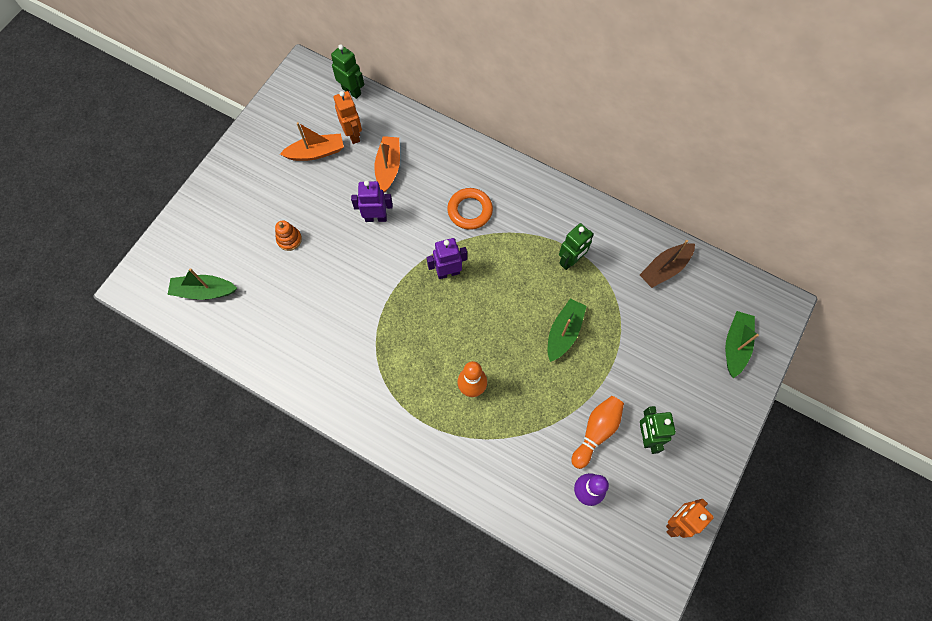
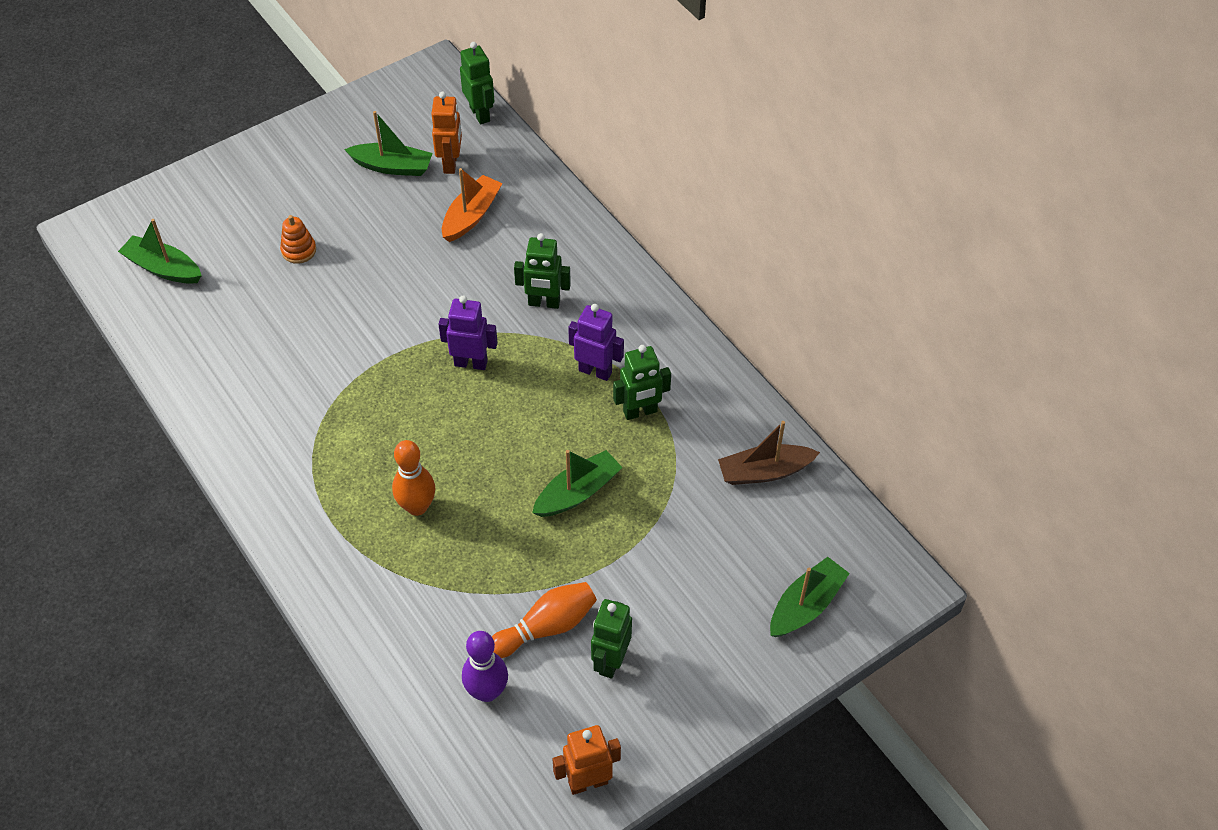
camera: 25 degrees right, 15 degrees down
(316, 152) = (392, 166): orange boat -> green boat
(376, 217) = (419, 266): purple robot -> purple robot (595, 371)
(470, 211) = (544, 303): orange ring -> green robot

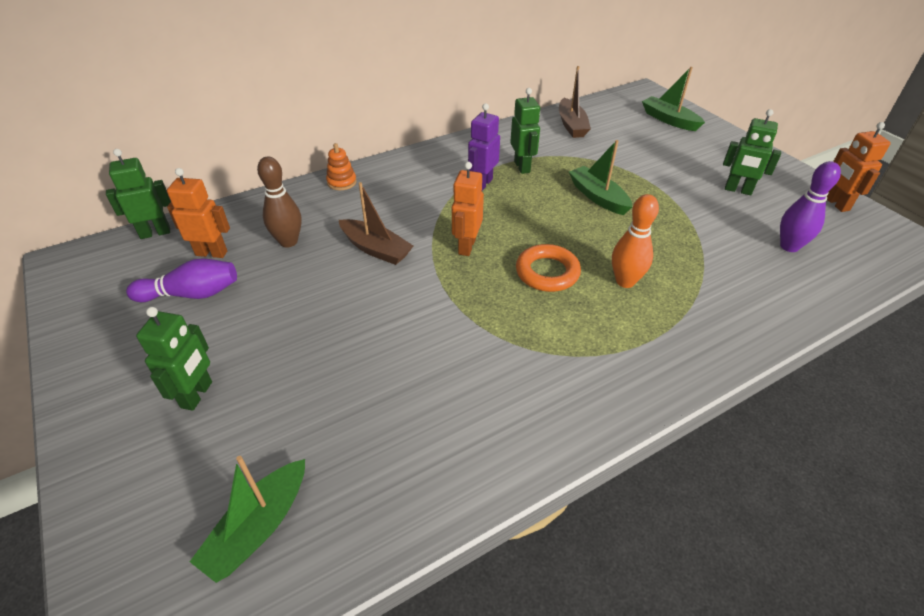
camera: 85 degrees left, 10 degrees down
(299, 250) = (283, 372): orange stacking toy -> orange stacking toy (341, 182)
(392, 166) = (192, 294): green boat -> purple bowling pin
(430, 436) = (547, 272): none -> orange ring
(462, 287) = (376, 249): none -> brown boat
(471, 215) = (288, 242): orange boat -> brown bowling pin
(471, 363) = (466, 246): purple robot -> orange robot
(544, 303) = (407, 205): green robot -> green robot (197, 395)
(546, 627) = (721, 216): orange bowling pin -> none

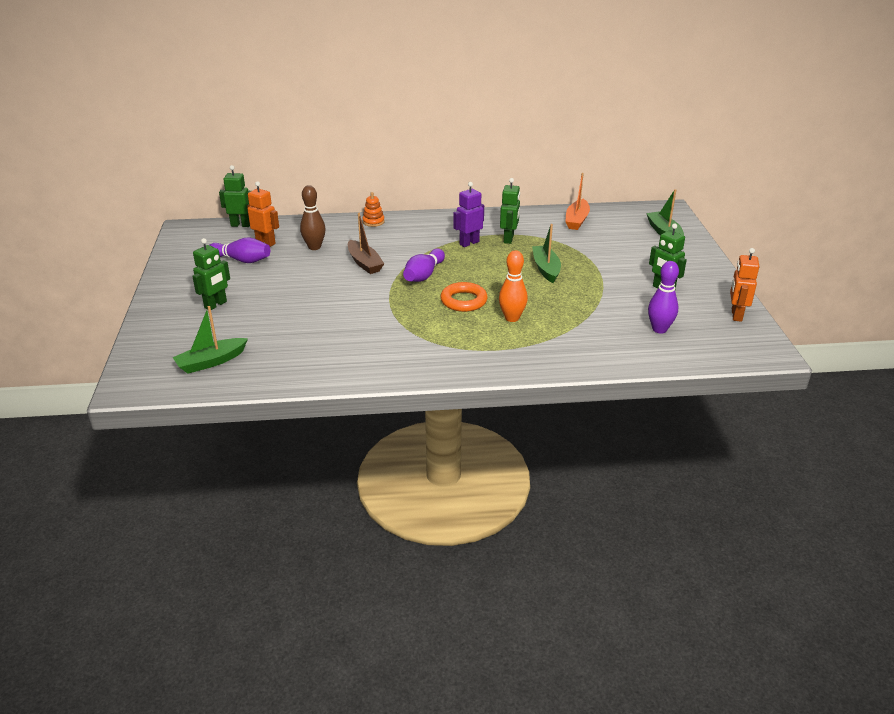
camera: 25 degrees right, 10 degrees down
(466, 246) = (424, 275): orange robot -> purple bowling pin
(571, 125) = (576, 220): brown boat -> orange boat

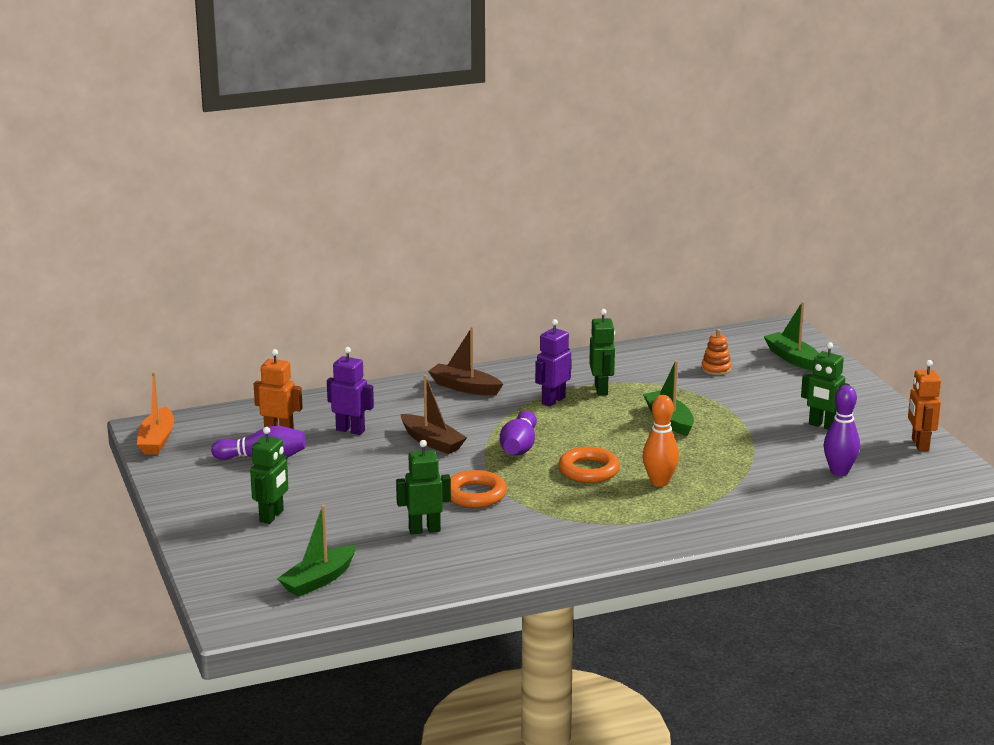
camera: 15 degrees left, 10 degrees down
(241, 225) = (226, 414): green robot -> green robot (424, 530)
(314, 247) = (350, 430): brown bowling pin -> purple robot
(369, 308) = (475, 494): none -> orange ring
(373, 222) = (408, 389): orange stacking toy -> orange stacking toy (716, 369)
(413, 225) = (464, 387): none -> brown boat
(576, 220) = (675, 356): orange boat -> orange boat (157, 440)

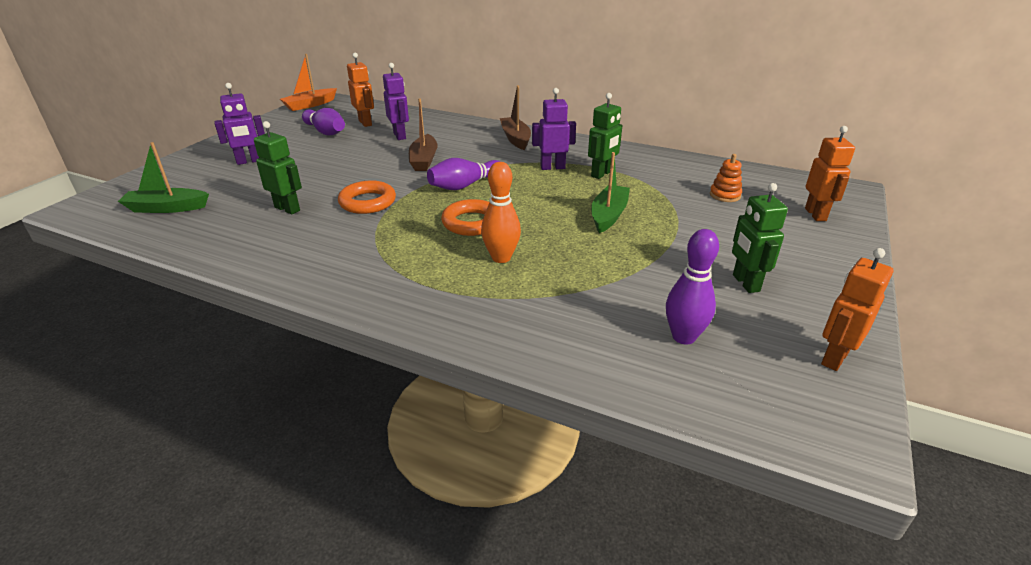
camera: 45 degrees right, 10 degrees up
(272, 516) = (249, 161): green robot -> purple robot
(793, 358) = (816, 214): green boat -> orange robot

